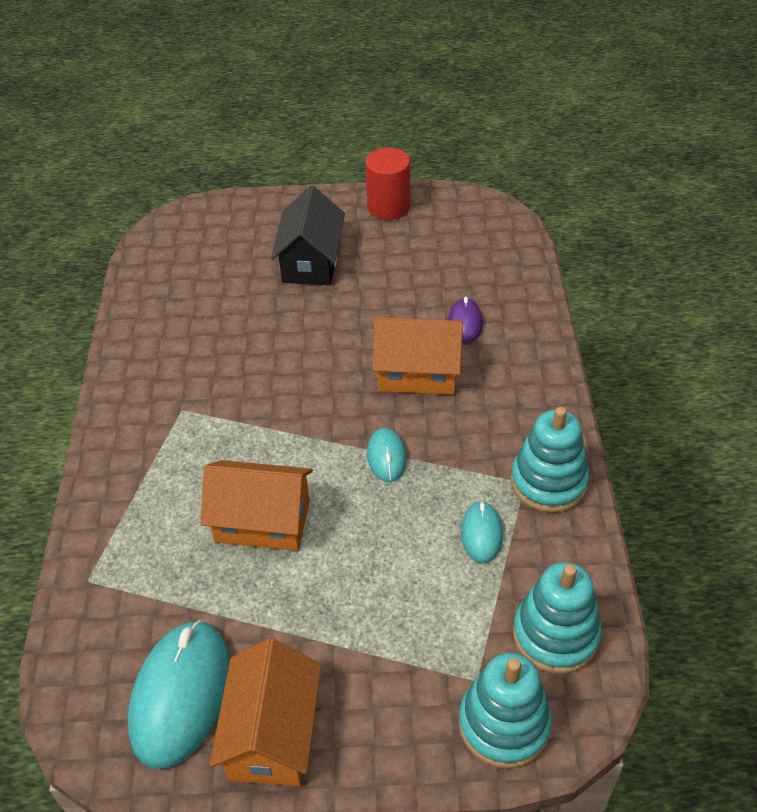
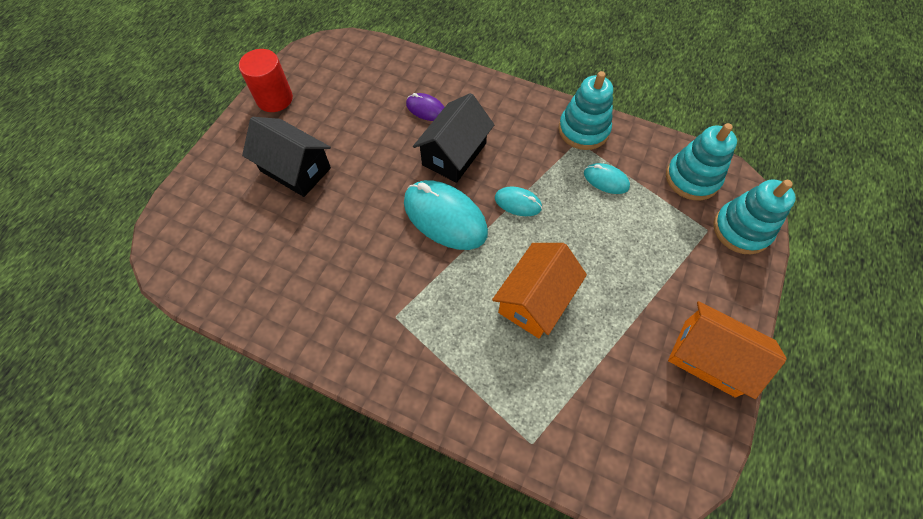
camera: 65 degrees left, 15 degrees up
(181, 695) = (660, 406): turquoise mouse -> turquoise mouse (445, 217)
(418, 373) = (454, 154): orange house -> black house

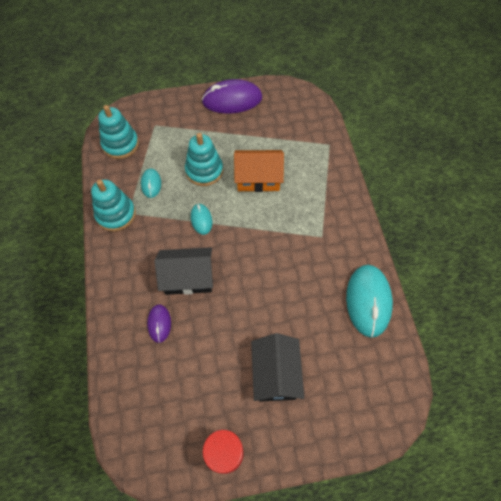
camera: 125 degrees left, 0 degrees up
(445, 217) = (241, 252): turquoise mouse -> turquoise mouse (368, 301)
(709, 358) = (232, 100): orange house -> purple mouse
(741, 229) = (144, 112): turquoise stacking toy -> turquoise stacking toy (204, 171)

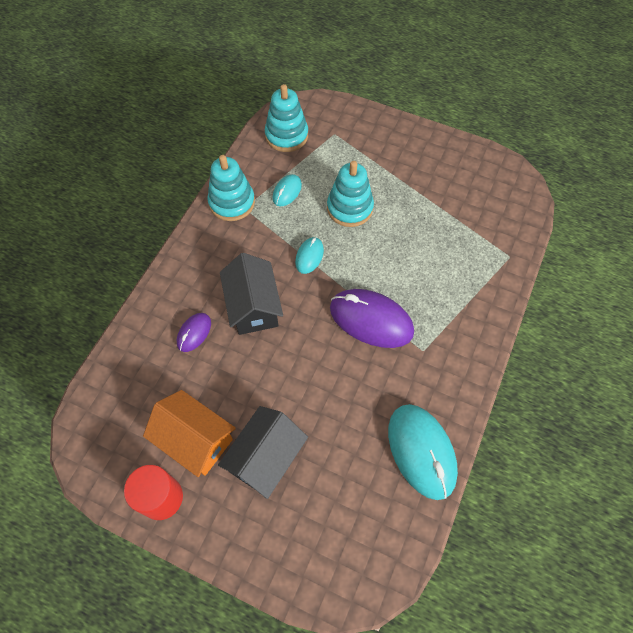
camera: 35 degrees right, 0 degrees up
(188, 278) = (253, 306): black house -> black house turned 45 degrees clockwise
(232, 100) = (435, 149): purple mouse -> purple mouse (371, 320)
(258, 179) = (400, 248): orange house -> orange house (195, 440)
(368, 301) = (421, 451): turquoise mouse -> turquoise mouse turned 60 degrees counterclockwise

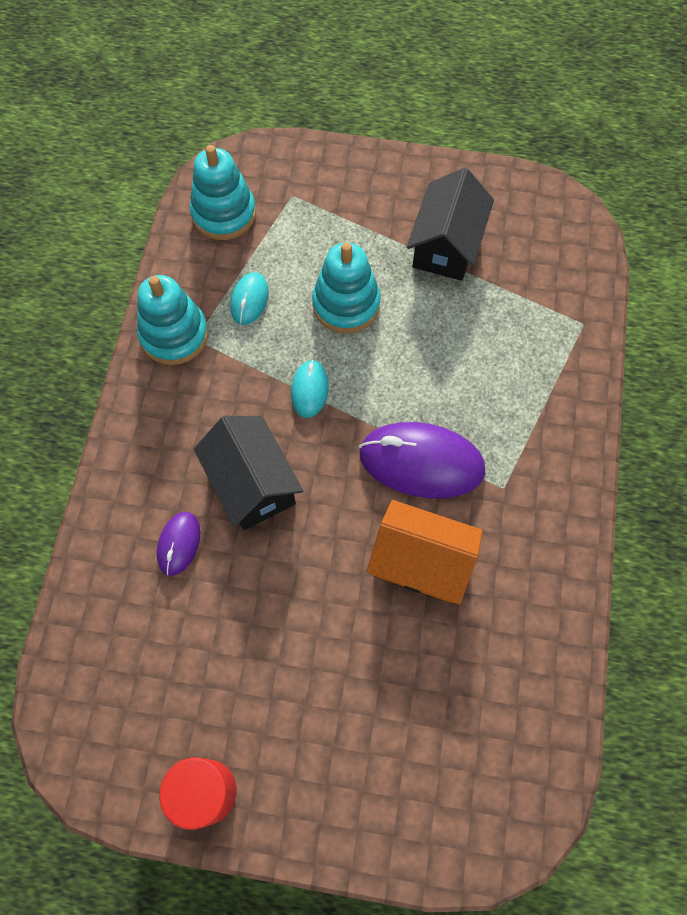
camera: 15 degrees left, 5 degrees up
(195, 440) = (228, 698): orange house -> orange house (421, 561)
(266, 458) = (333, 696): black house -> black house (446, 245)
(421, 451) = (539, 629): turquoise mouse -> none

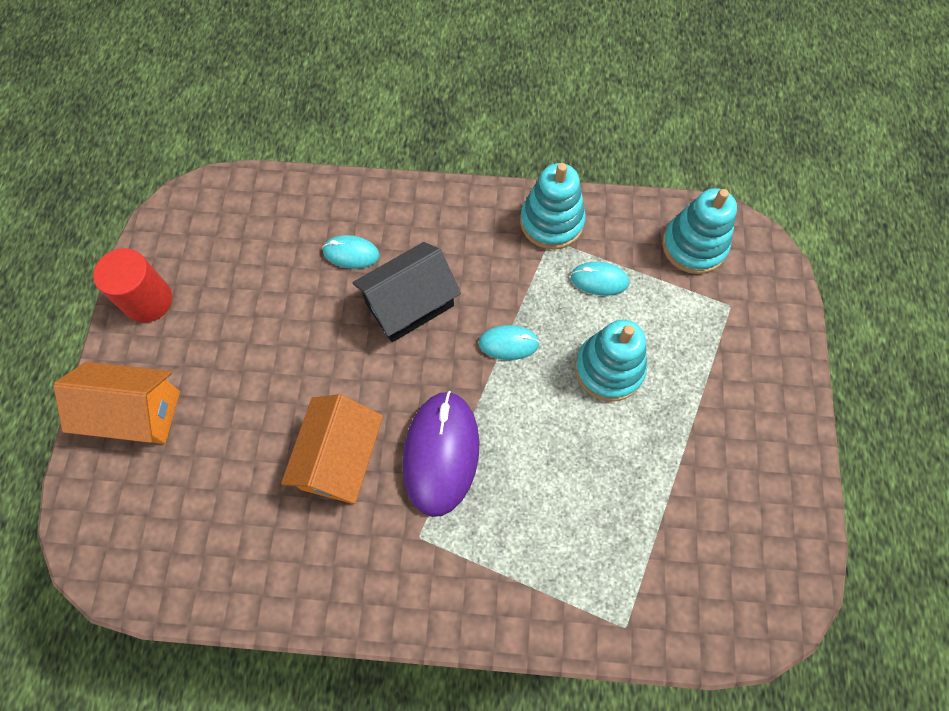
camera: 85 degrees right, 0 degrees up
(179, 544) = (351, 253): purple mouse -> turquoise mouse
(352, 796) = (135, 412): none -> orange house
(446, 245) = (701, 467): black house -> none

